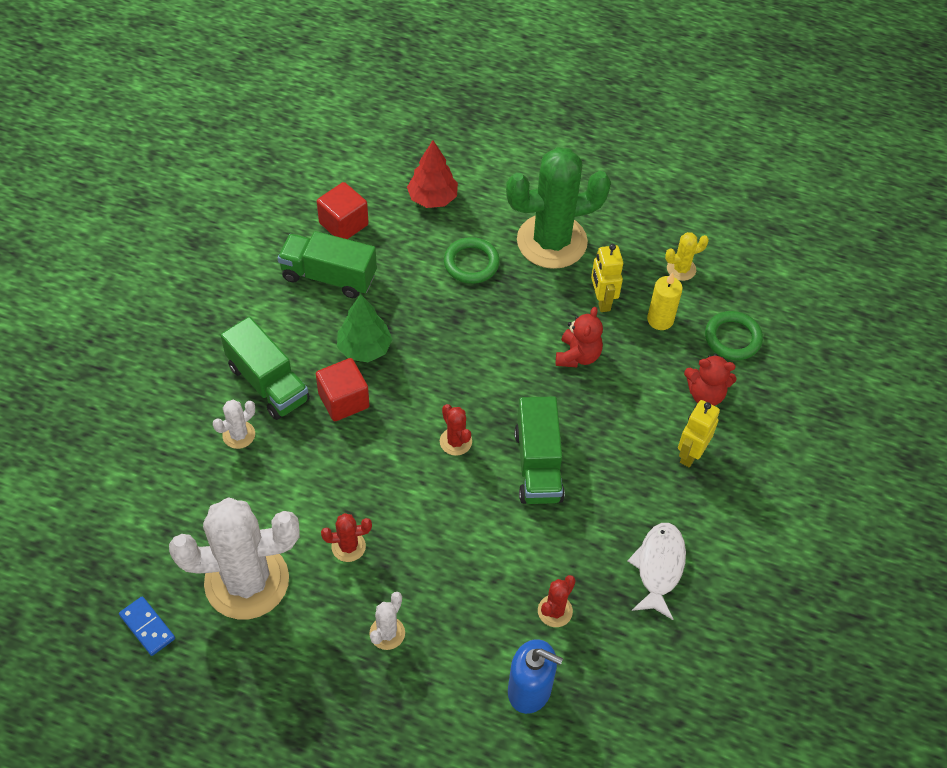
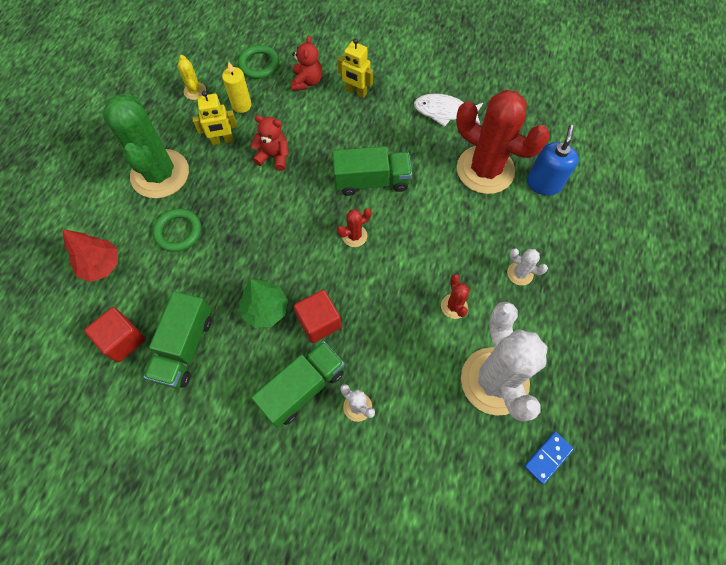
camera: 90 degrees left, 10 degrees up
(555, 611) = (485, 170): red cactus -> red cactus, size x2.41

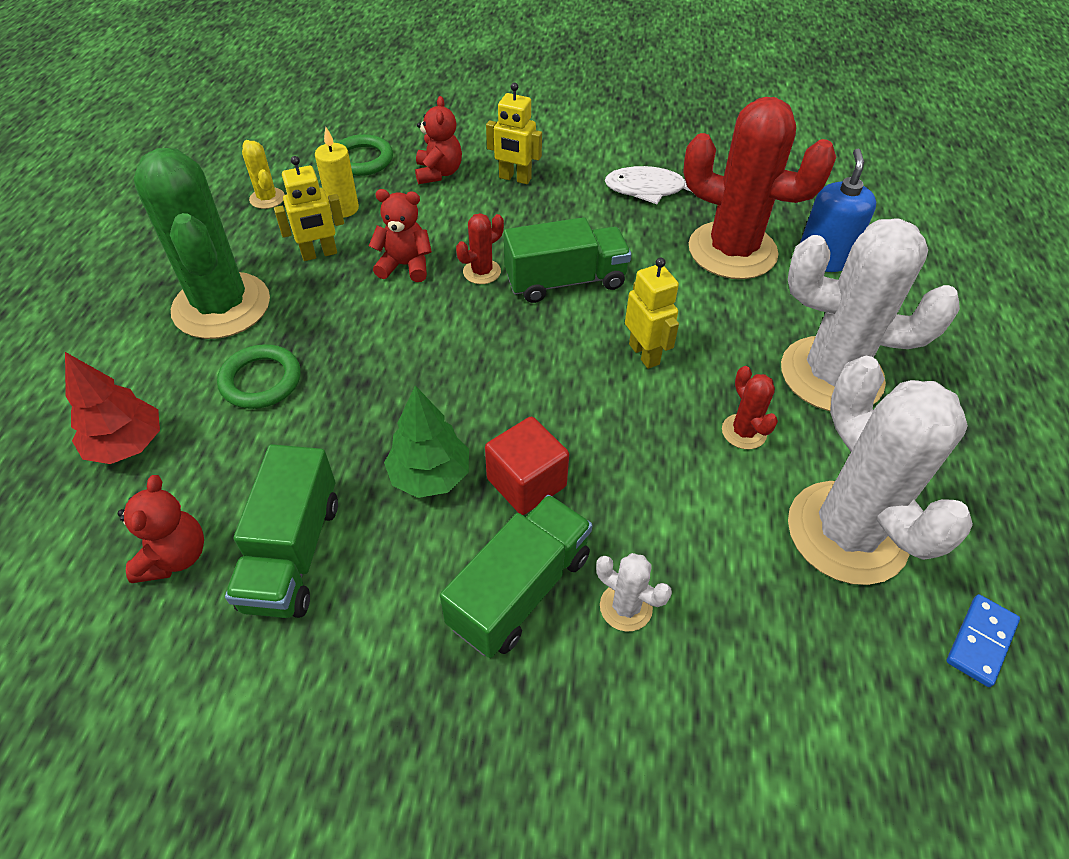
camera: 10 degrees left, 15 degrees down
(123, 340) = (175, 556): red cube -> red teddy bear
(354, 236) = (556, 354): red cactus -> red cactus (482, 272)
(408, 243) = (644, 354): none -> yellow robot
(520, 273) = (831, 375): white cactus -> white cactus, size x2.41

